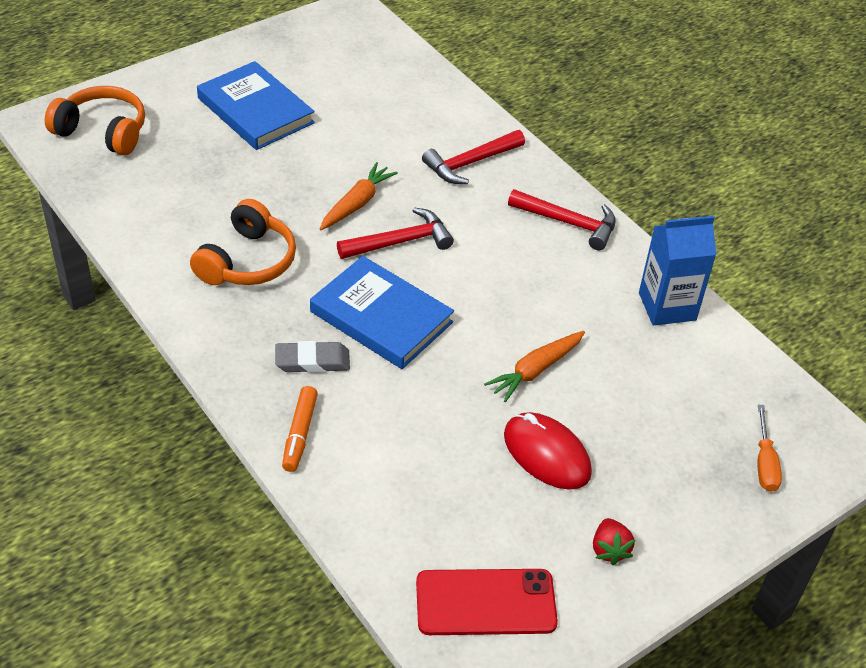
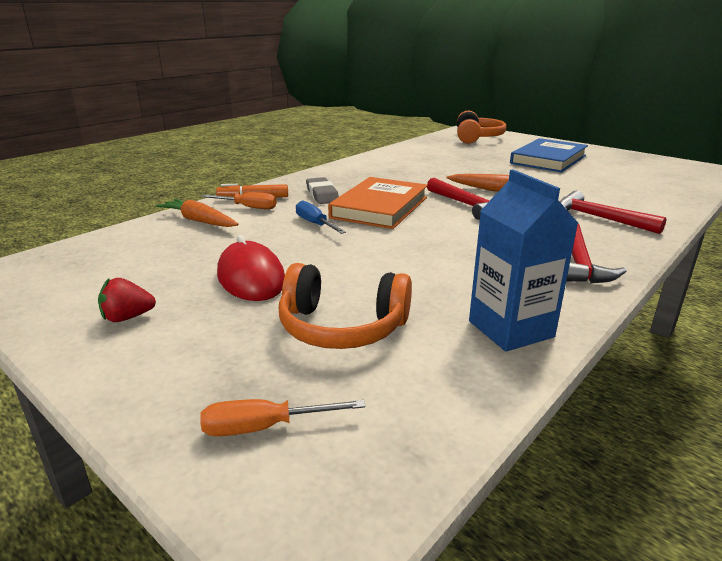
camera: 80 degrees right, 20 degrees down
(247, 261) = (402, 172): orange headphones -> orange headphones (342, 327)
(336, 442) = (248, 207): none -> orange screwdriver
(381, 317) = (379, 207): blue book -> orange book
(417, 384) = (315, 224): none -> blue screwdriver
(485, 603) = (83, 267): red phone -> none
(535, 370) = (356, 264): orange carrot -> orange carrot (199, 221)
(546, 454) = (251, 278): red mouse -> red mouse turned 60 degrees counterclockwise

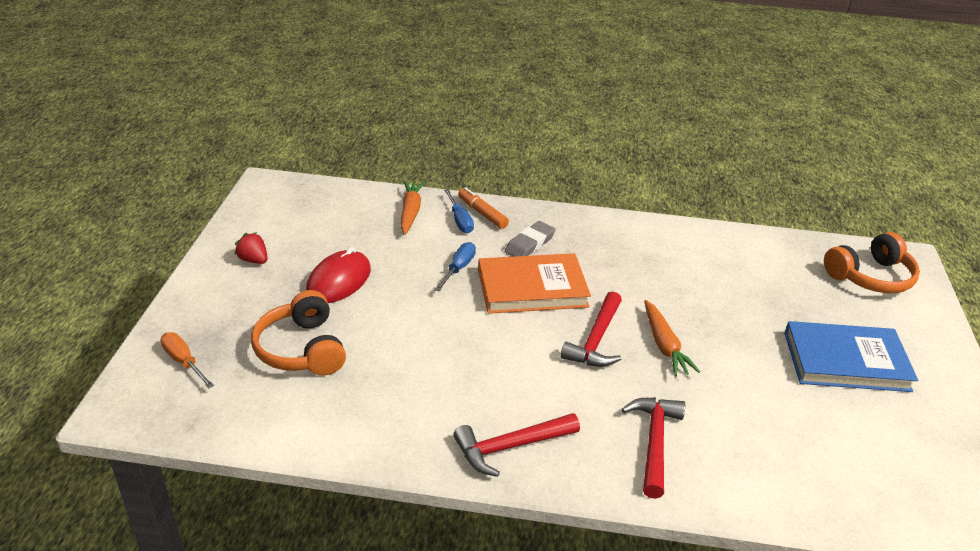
camera: 55 degrees right, 10 degrees up
(248, 207) = (460, 220): orange screwdriver -> blue screwdriver
(510, 329) = (355, 430): blue carton -> none

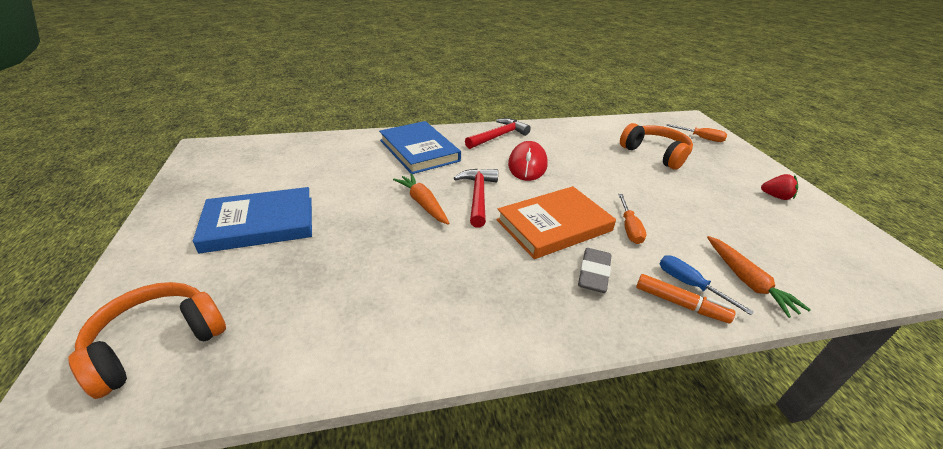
camera: 160 degrees right, 0 degrees up
(339, 281) = (698, 196): red mouse -> red mouse (527, 165)
(458, 268) = (629, 228): blue screwdriver -> orange screwdriver
(654, 442) = (419, 150): red hammer -> blue book

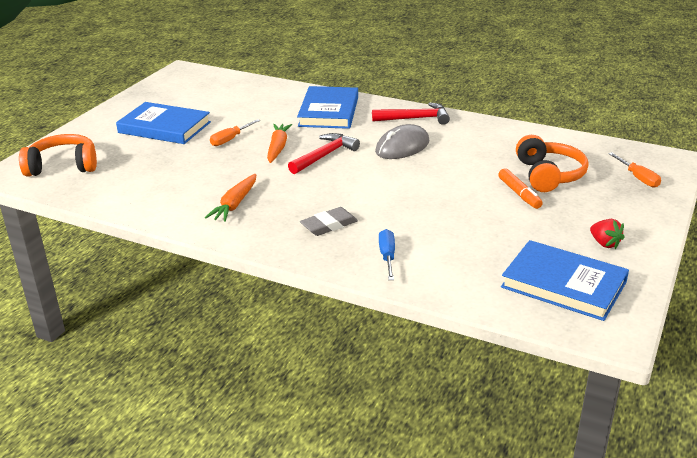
camera: 40 degrees right, 5 degrees down
(527, 165) = (402, 147): red mouse -> grey mouse
(554, 225) = (350, 191): orange book -> none
(629, 228) = (407, 213): orange screwdriver -> orange screwdriver (230, 139)
(680, 304) = (359, 261): orange marker -> orange marker (519, 194)
(747, 281) = (438, 273): orange carrot -> orange carrot (235, 204)
(822, 245) = (563, 284): none -> blue book

